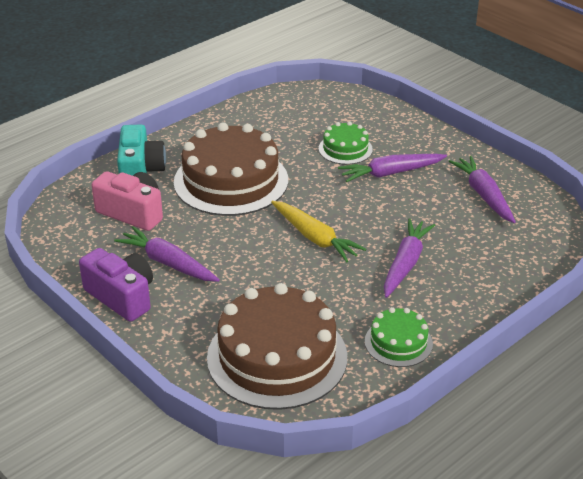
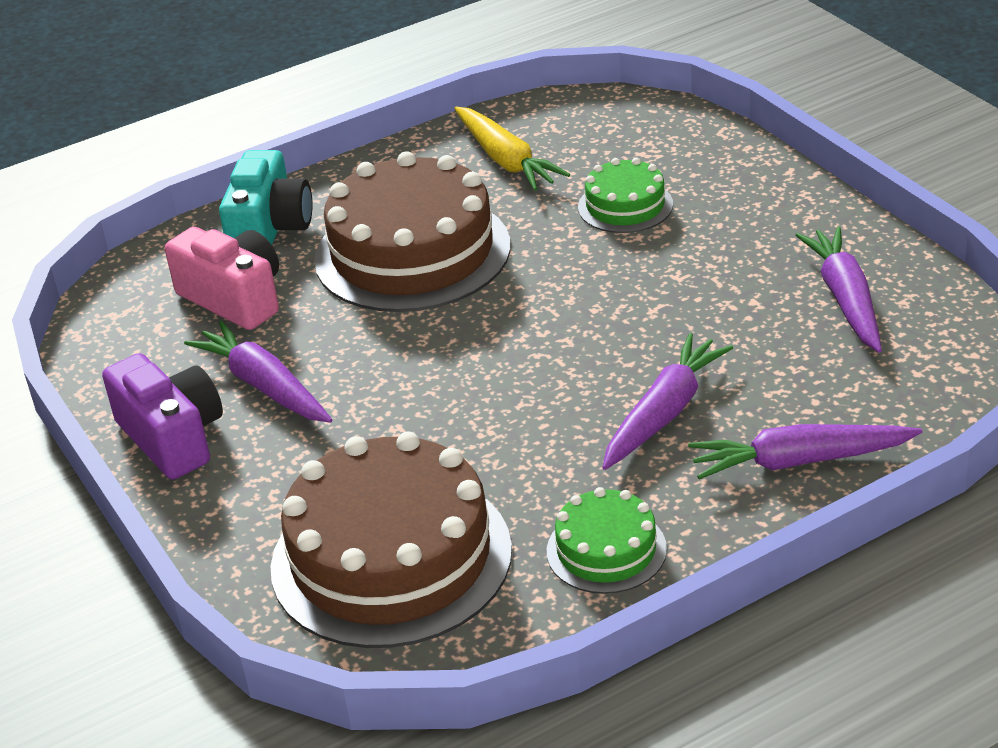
camera: 15 degrees right, 0 degrees up
(315, 238) = (522, 358): yellow carrot -> yellow carrot (506, 160)
(390, 173) = (690, 252): purple carrot -> purple carrot (799, 461)

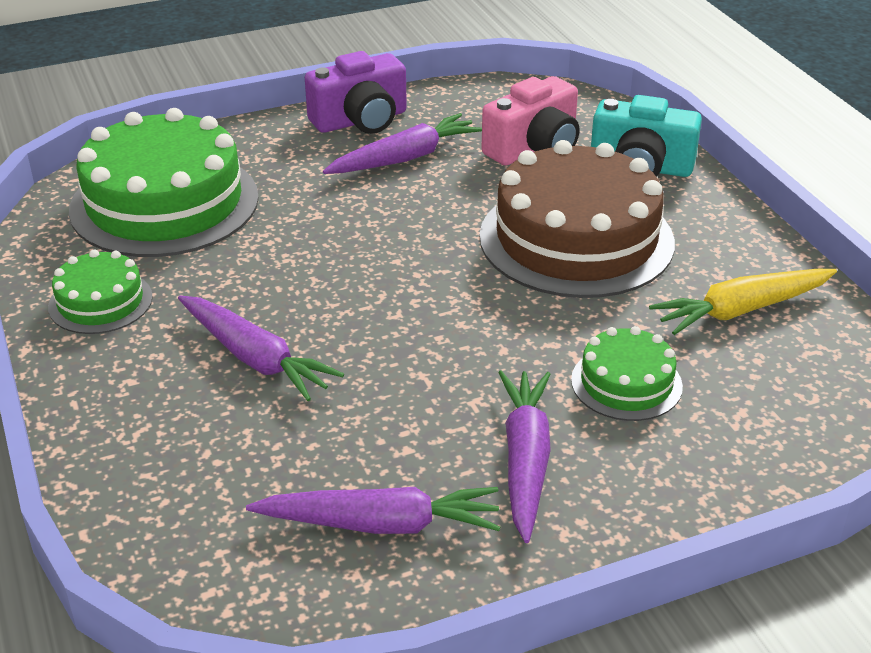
camera: 95 degrees right, 0 degrees up
(391, 558) = (164, 203): brown cake -> green cake
(799, 461) = (135, 431): purple carrot -> purple carrot (525, 460)

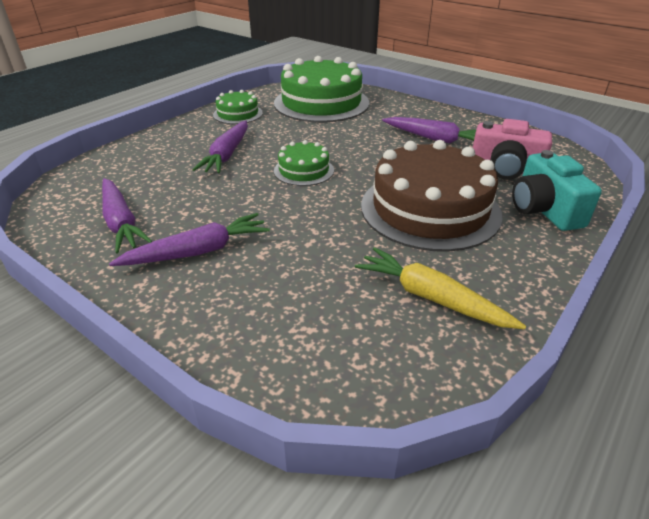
camera: 60 degrees right, 0 degrees up
(360, 120) = (451, 119): purple camera -> none
(626, 383) = (300, 268): green cake -> green cake (304, 170)

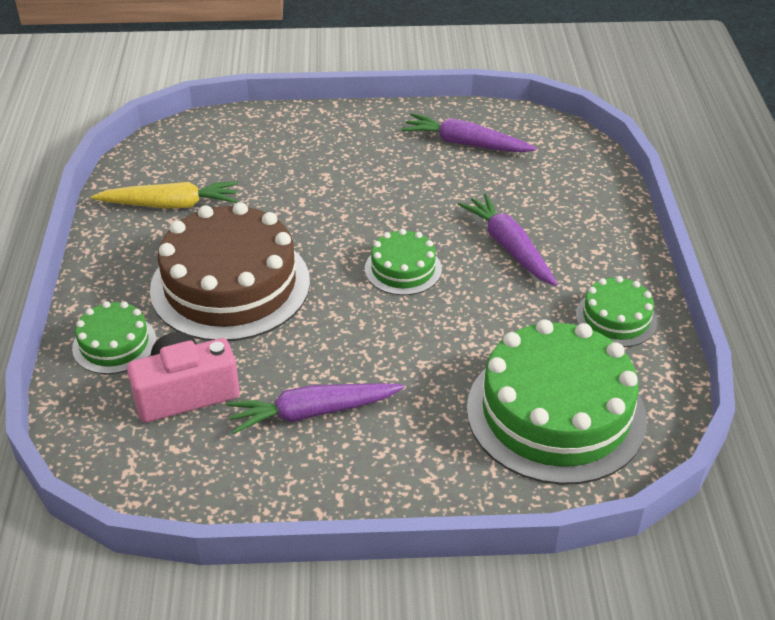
camera: 140 degrees right, 5 degrees up
(198, 251) = (373, 154): purple carrot -> none
(544, 210) = (114, 344): turquoise camera -> green cake

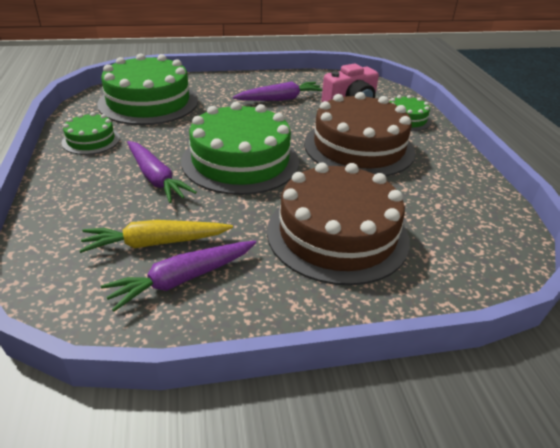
camera: 170 degrees right, 5 degrees down
(170, 205) = (445, 196): yellow carrot -> yellow carrot (155, 243)
(316, 171) = (337, 234): none -> brown cake
(403, 269) = (240, 161): green cake -> green cake, size x2.03
(466, 144) = (182, 279): purple carrot -> purple carrot turned 135 degrees clockwise

